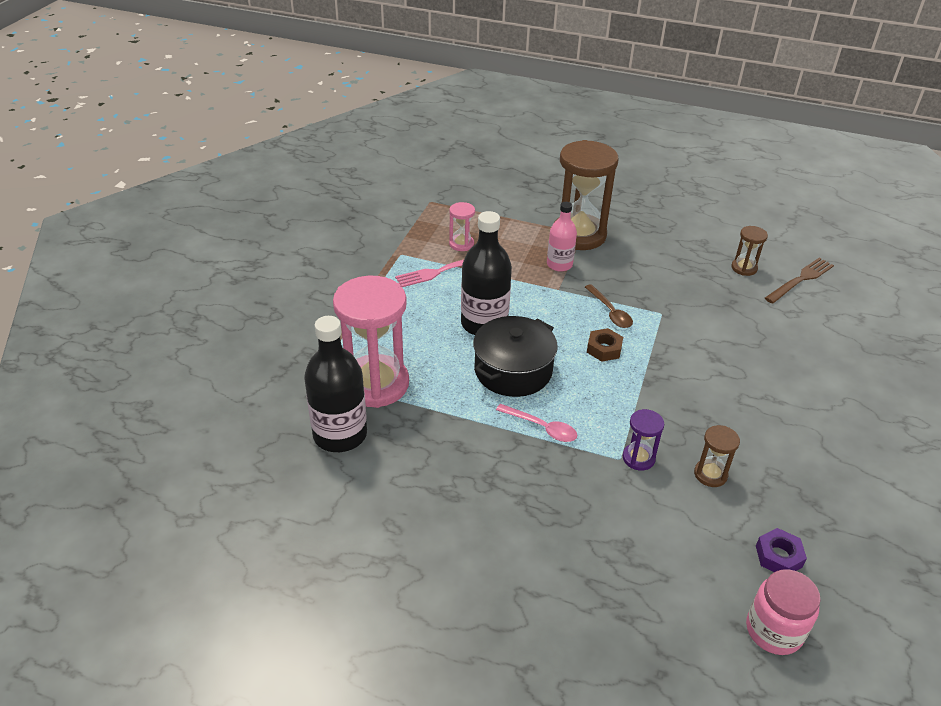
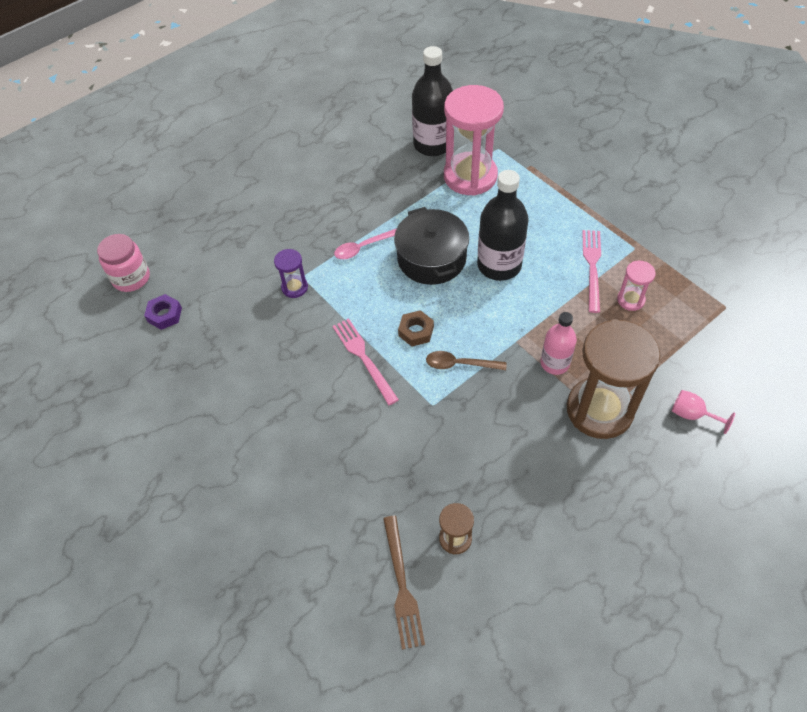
camera: 125 degrees right, 15 degrees up
(542, 198) = (692, 415): none -> pink goblet
(662, 370) = (364, 358): none -> pink fork
(710, 474) = (248, 321): brown hourglass -> none

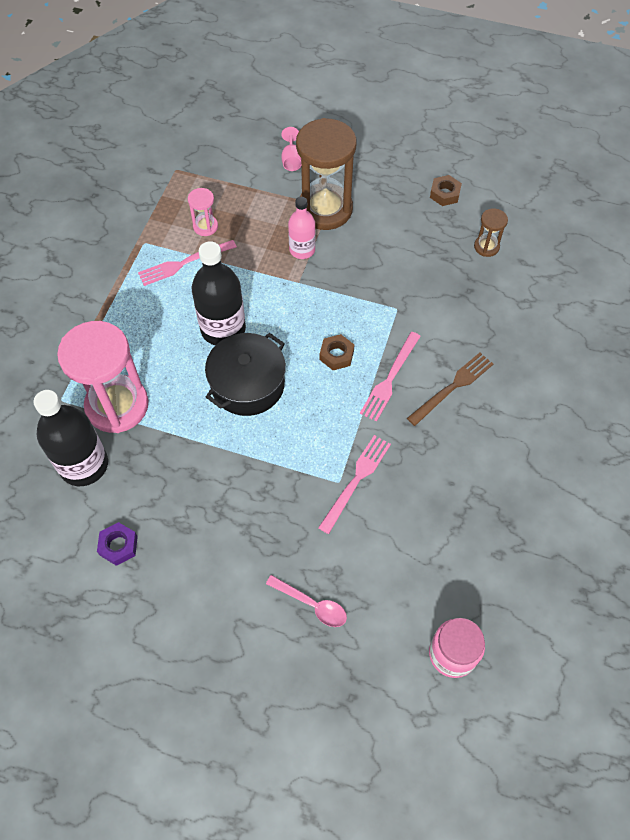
camera: 125 degrees left, 5 degrees up
(164, 315) = (468, 580): purple nut -> purple nut (118, 546)
(294, 287) = (356, 481): purple hourglass -> pink fork
(362, 248) = (270, 450): pink spoon -> pink spoon (312, 605)
(401, 585) = (540, 260): brown fork -> brown fork (452, 387)
(459, 364) = (347, 309): brown spoon -> none
(558, 544) = (445, 194): none -> brown nut

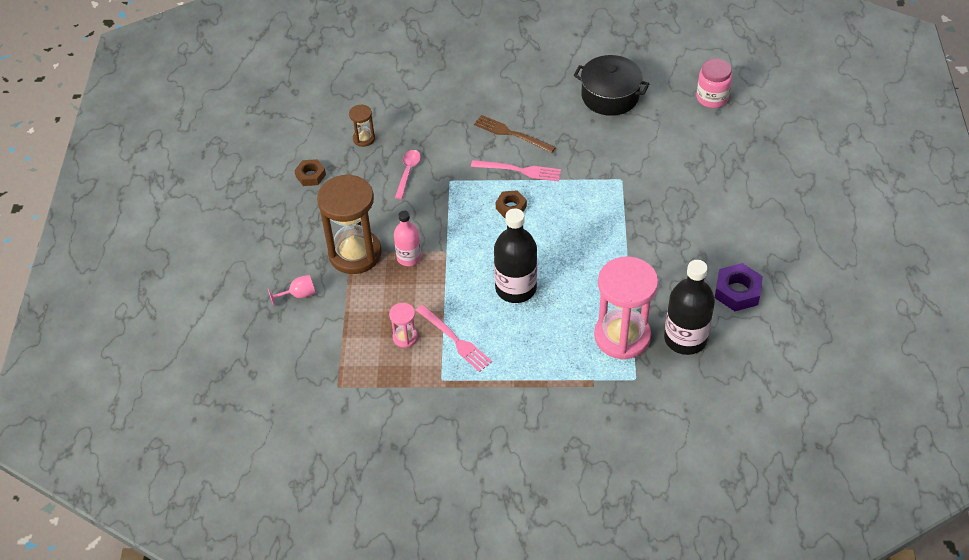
camera: 105 degrees left, 10 degrees down
(118, 546) = (737, 291): purple nut -> purple nut, size x1.51
(247, 384) = (563, 255): black pot -> black pot (610, 96)
(312, 605) = (719, 171): pink spoon -> pink spoon (408, 172)
(356, 481) = (615, 170): pink fork -> none

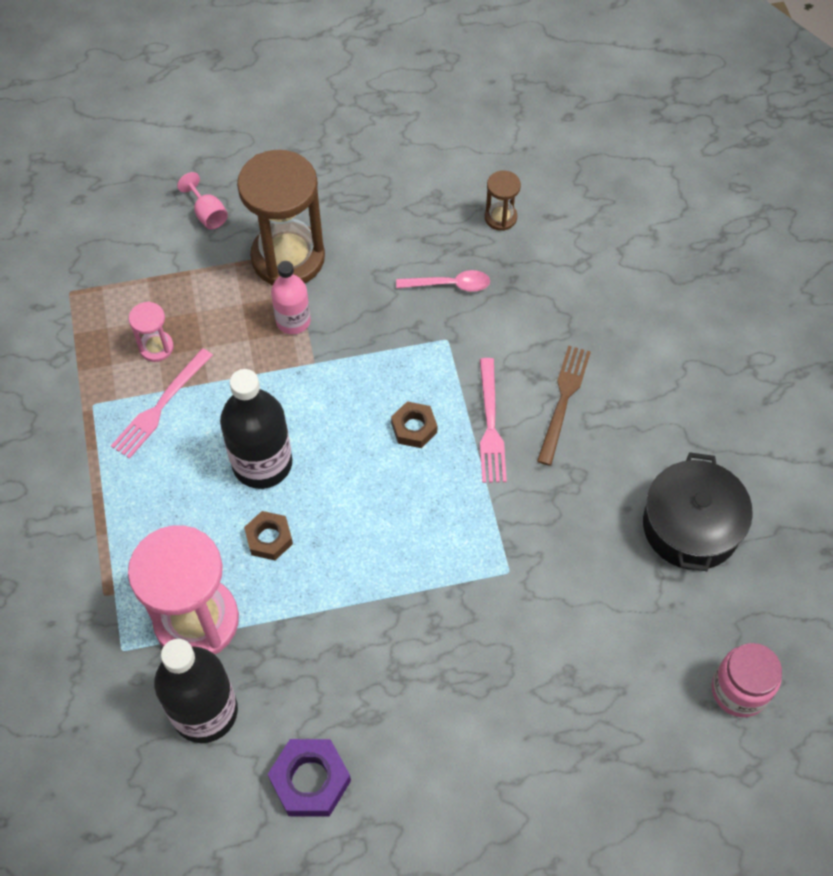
camera: 75 degrees right, 10 degrees up
(310, 175) = (415, 174): brown nut -> brown nut (269, 538)

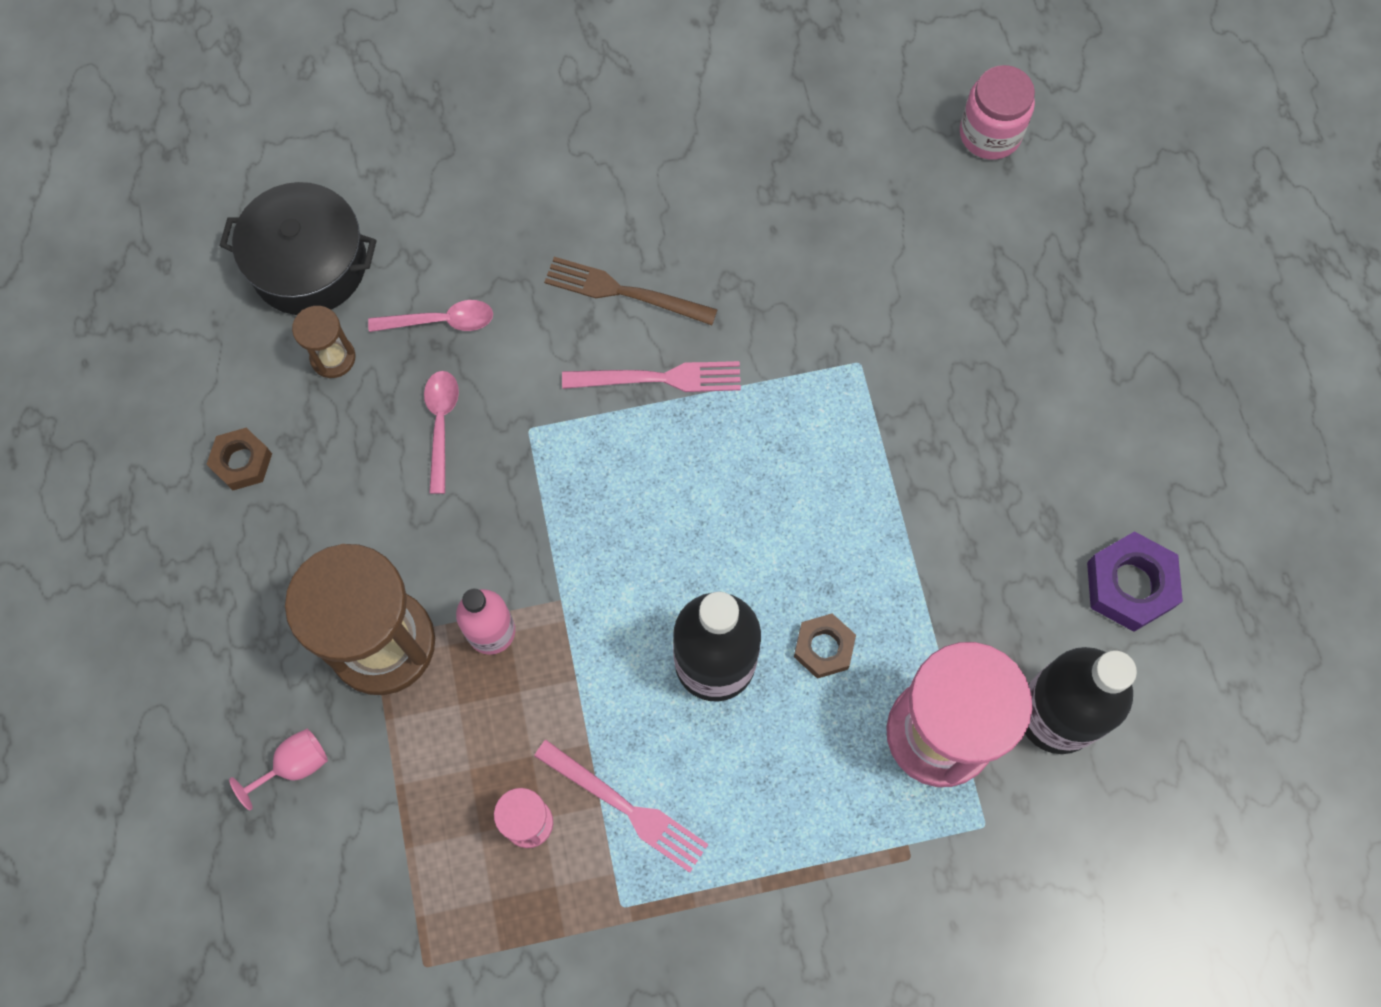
camera: 90 degrees left, 10 degrees up
(414, 428) = (662, 470): brown nut -> brown nut (242, 462)
(532, 281) = (441, 321): none -> pink spoon
(691, 526) = (794, 164): black pot -> black pot (309, 264)

